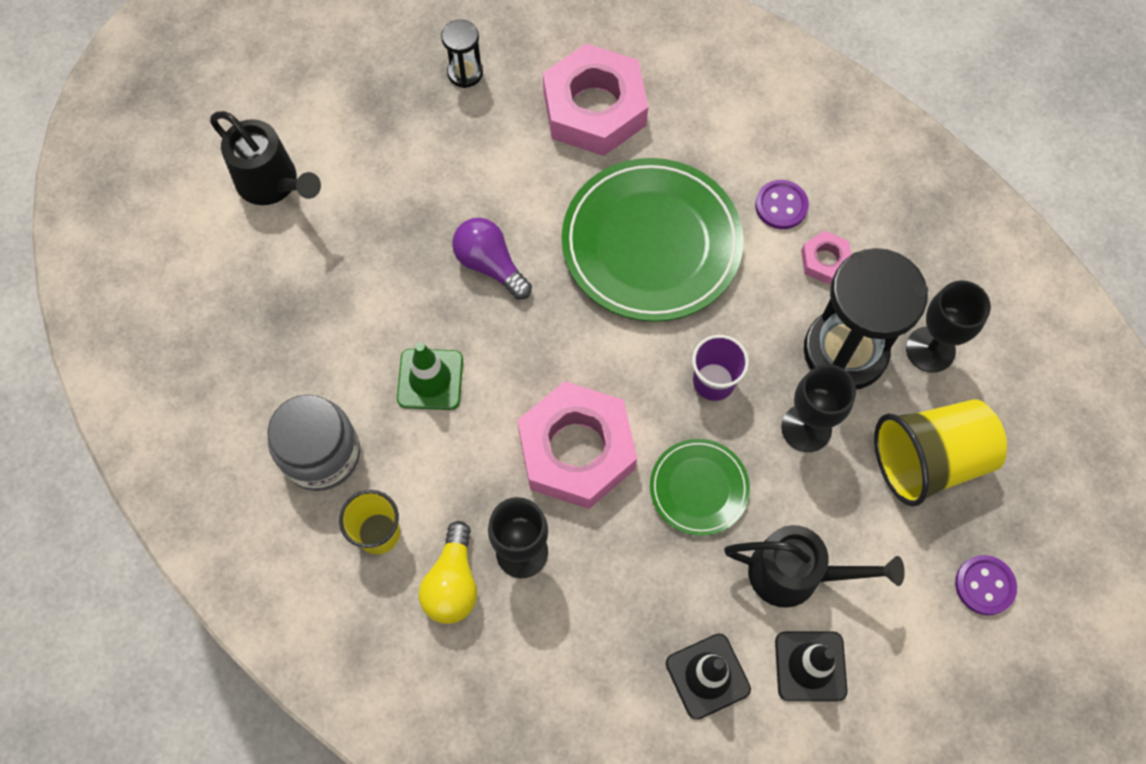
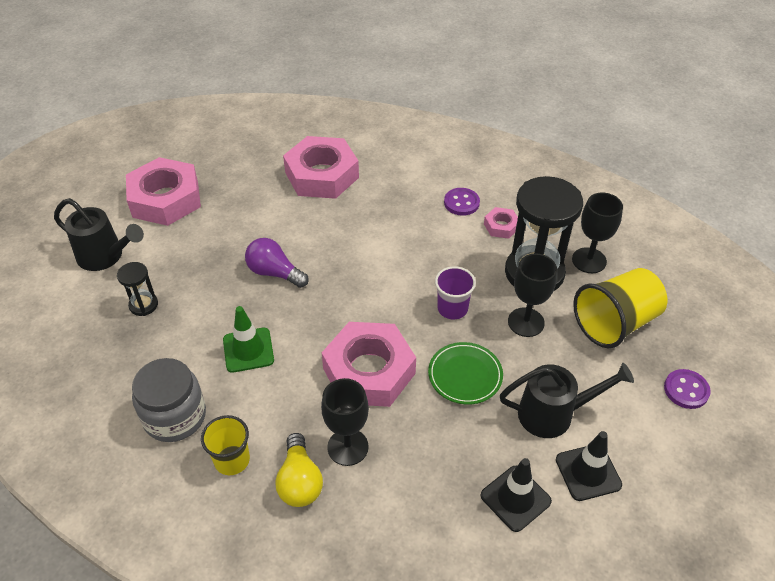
camera: 15 degrees left, 20 degrees down
(368, 102) = (165, 199): none -> pink nut
(465, 73) = (229, 172): black hourglass -> black hourglass (143, 305)
(651, 243) = (383, 239): green plate -> none

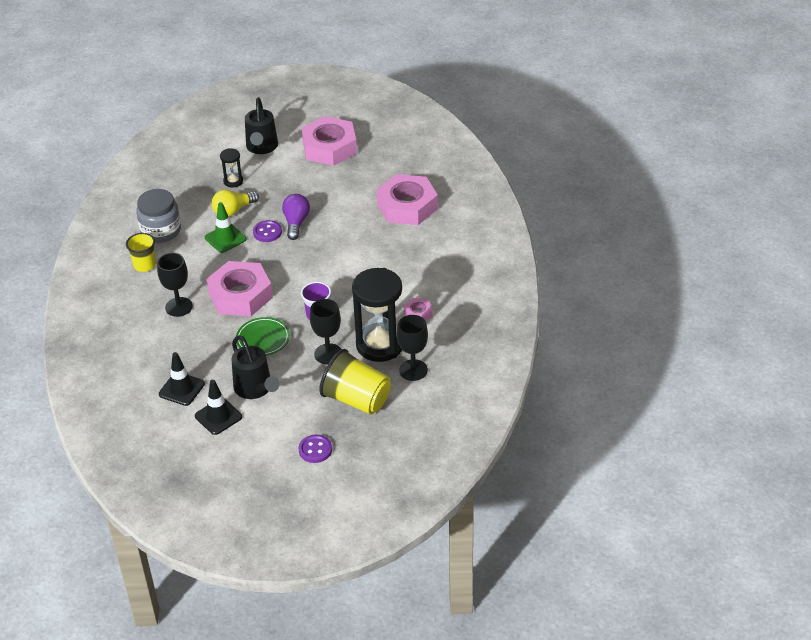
camera: 65 degrees right, 5 degrees down
(300, 481) = (145, 297): yellow light bulb -> yellow light bulb (233, 211)
(461, 203) = (429, 285): purple button -> purple button (267, 232)

